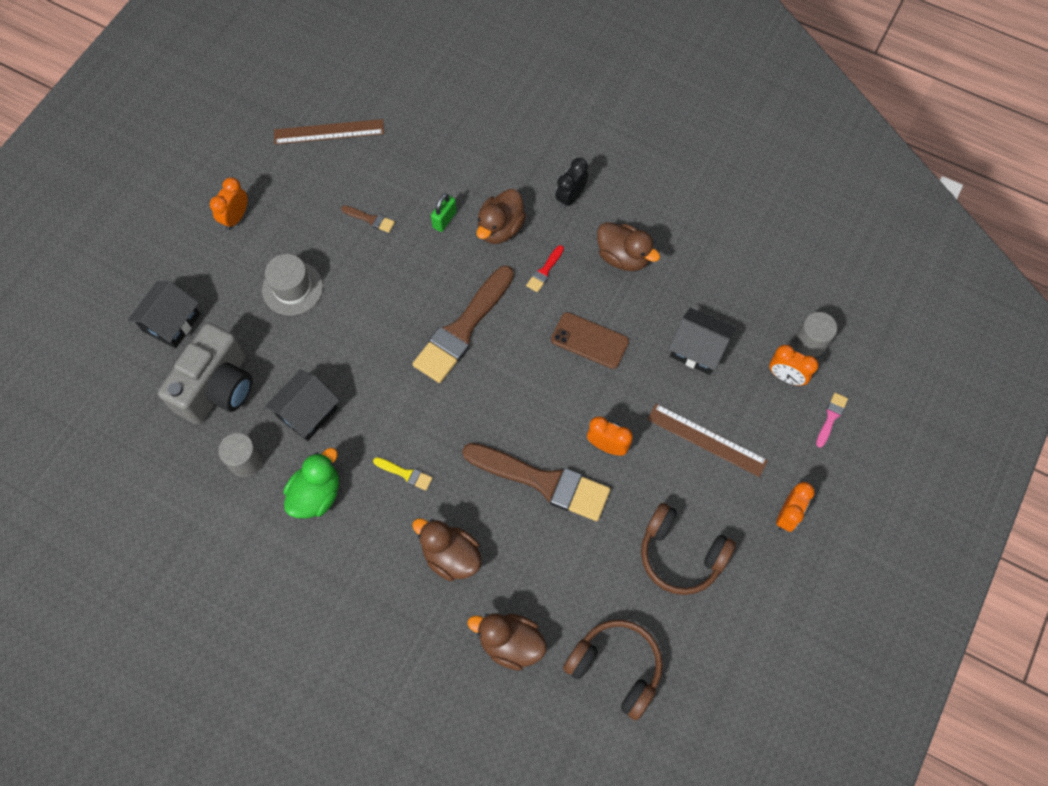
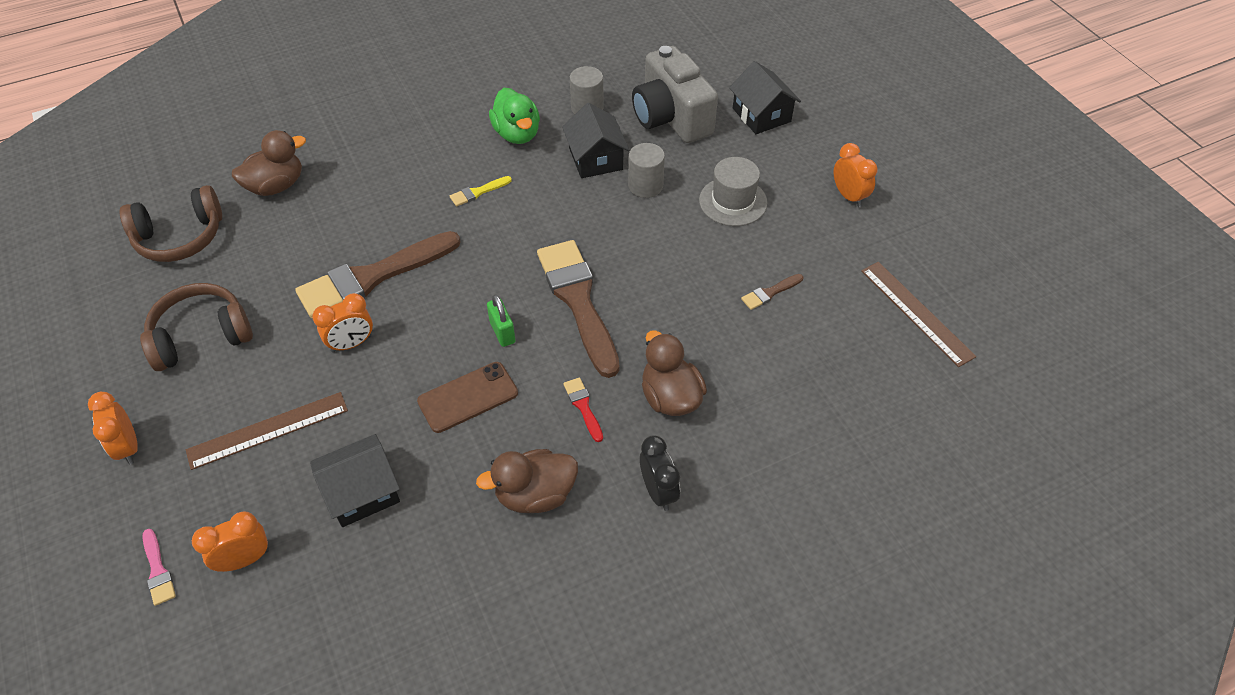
camera: 125 degrees right, 15 degrees down
(329, 132) = (916, 312): brown ruler -> brown ruler turned 60 degrees counterclockwise
(444, 220) = (721, 353): green padlock -> green padlock (502, 332)
(451, 556) = (380, 186): brown duck -> none
(810, 342) = (251, 621): grey cylinder -> grey cylinder (645, 186)

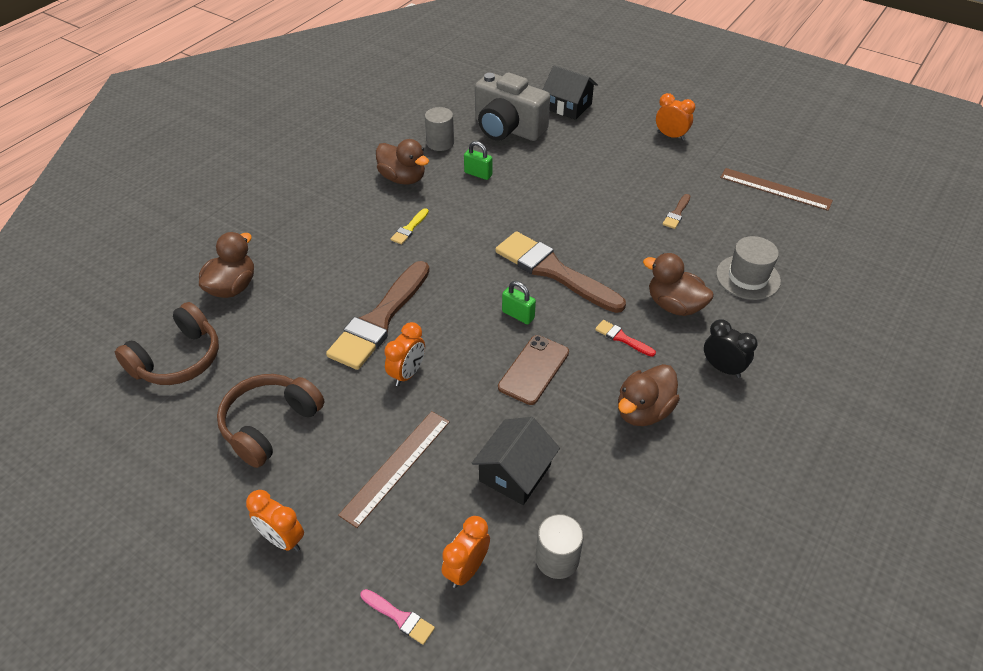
camera: 30 degrees left, 5 degrees down
(517, 134) = (403, 178): green duck -> brown duck
(595, 159) = (478, 174): black house -> green padlock
(645, 186) = (530, 178): grey cylinder -> grey cylinder (557, 559)
(733, 201) = (600, 166): grey hat -> grey hat (748, 277)

